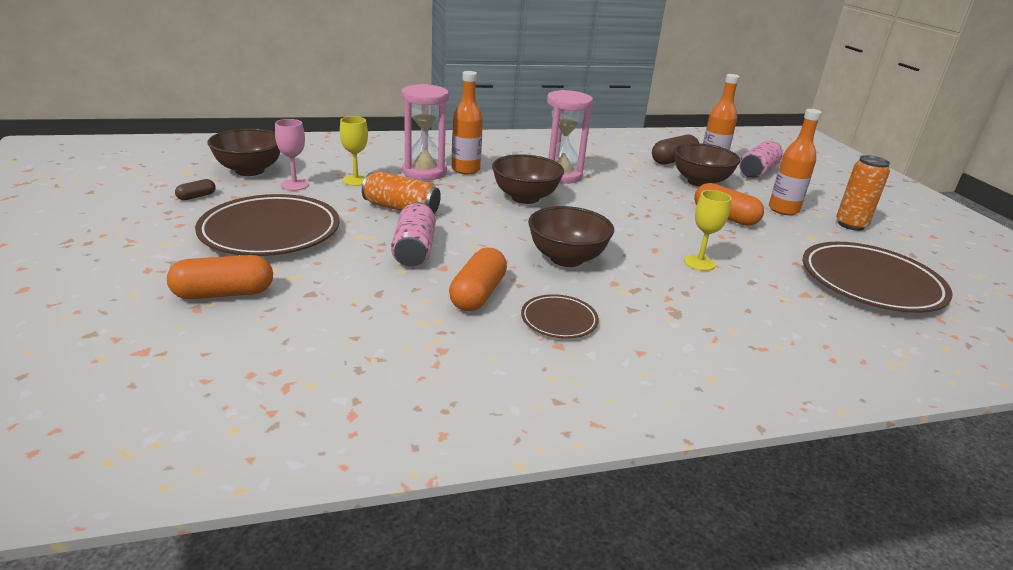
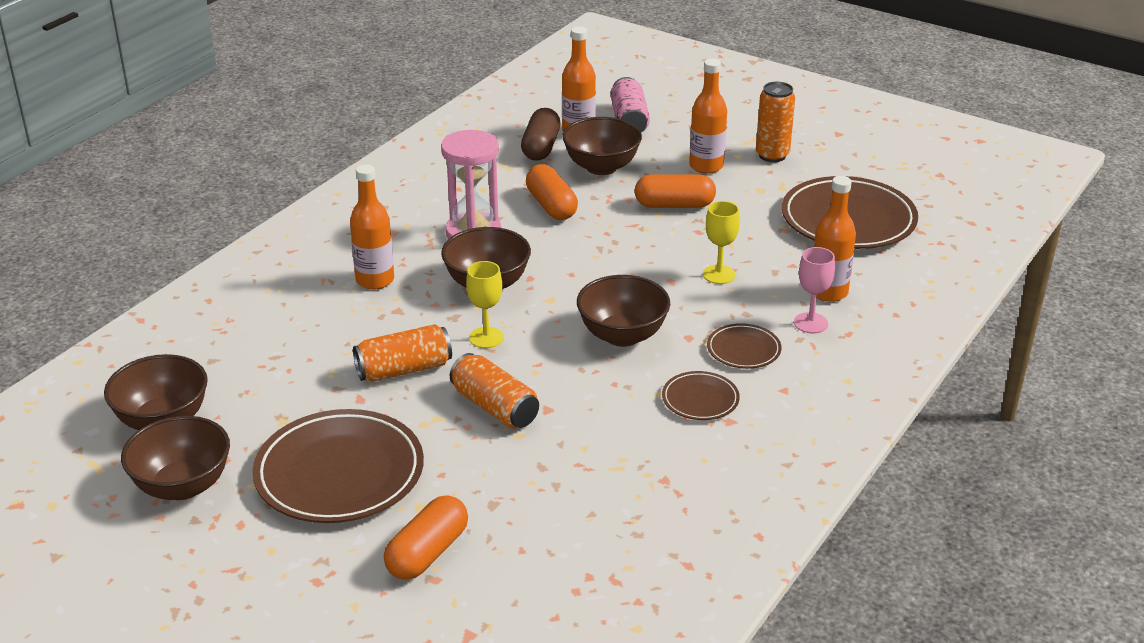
camera: 40 degrees left, 5 degrees up
(196, 196) = (182, 486): brown capsule -> brown bowl
(294, 185) = (249, 408): pink goblet -> pink goblet (810, 323)
(356, 180) = (297, 363): yellow goblet -> yellow goblet (486, 338)
(414, 250) = (495, 407): pink can -> orange can
(424, 172) = (342, 309): pink hourglass -> none
(477, 294) = (613, 416): orange capsule -> orange capsule (551, 206)
(646, 311) = (743, 350): none -> brown plate
(783, 315) = (828, 292): none -> orange bottle

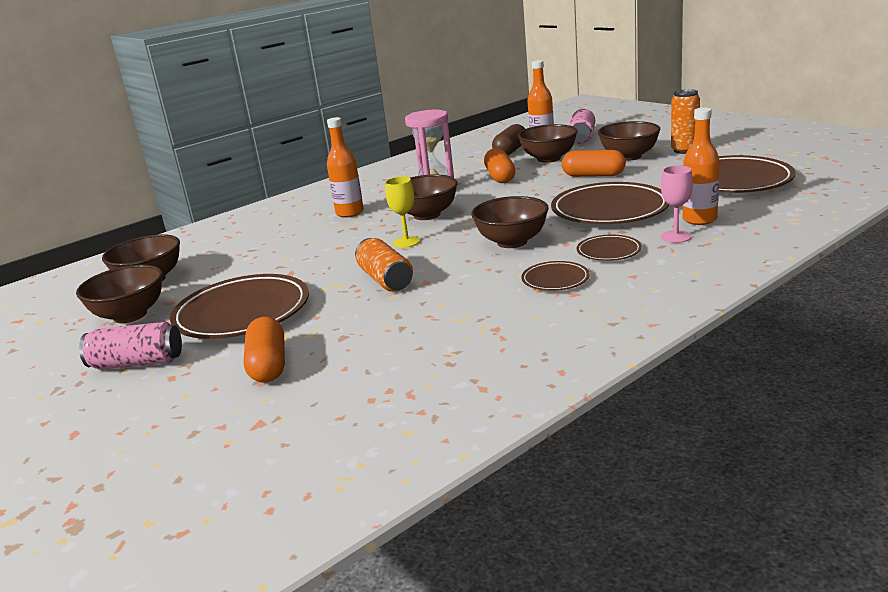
camera: 20 degrees right, 10 degrees down
(254, 563) = (137, 363): none -> pink can
(404, 369) = (334, 258): orange can -> none
(427, 553) = (268, 365): orange capsule -> orange capsule turned 60 degrees counterclockwise
(706, 166) = (629, 156): orange bottle -> brown bowl
(719, 274) = (610, 210): yellow goblet -> brown plate

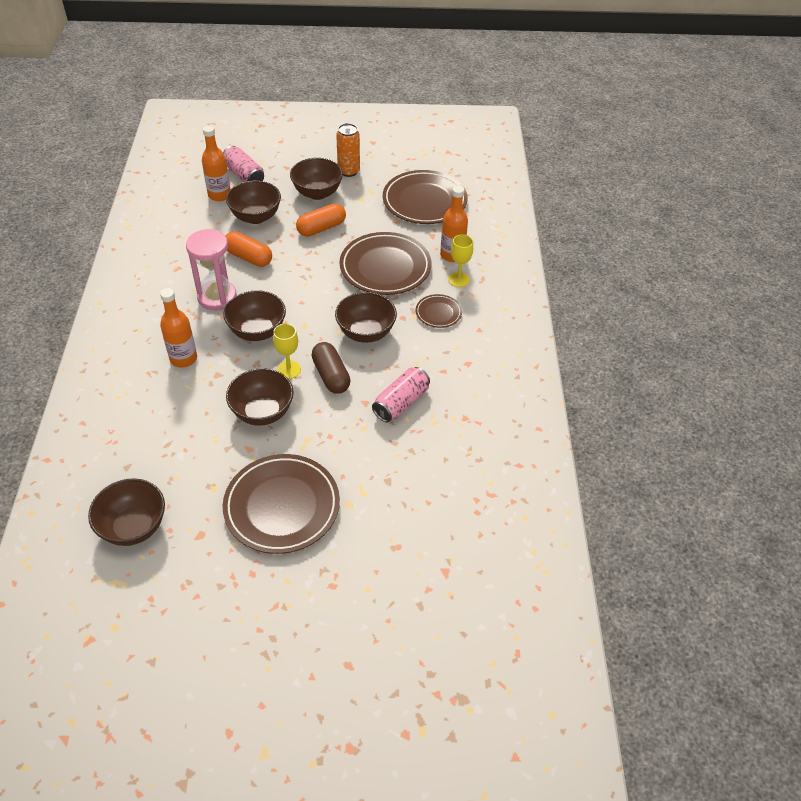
camera: 55 degrees left, 25 degrees up
(130, 315) = (191, 566): brown bowl -> brown bowl (262, 412)
(137, 363) = (285, 594): pink can -> pink can (401, 402)
(268, 365) = (379, 532): orange capsule -> none
(385, 279) = (334, 415): orange can -> none
(510, 151) = (205, 216): brown capsule -> brown capsule (331, 375)
(555, 280) = (442, 356): brown plate -> none
(675, 237) = (458, 279): pink goblet -> yellow goblet

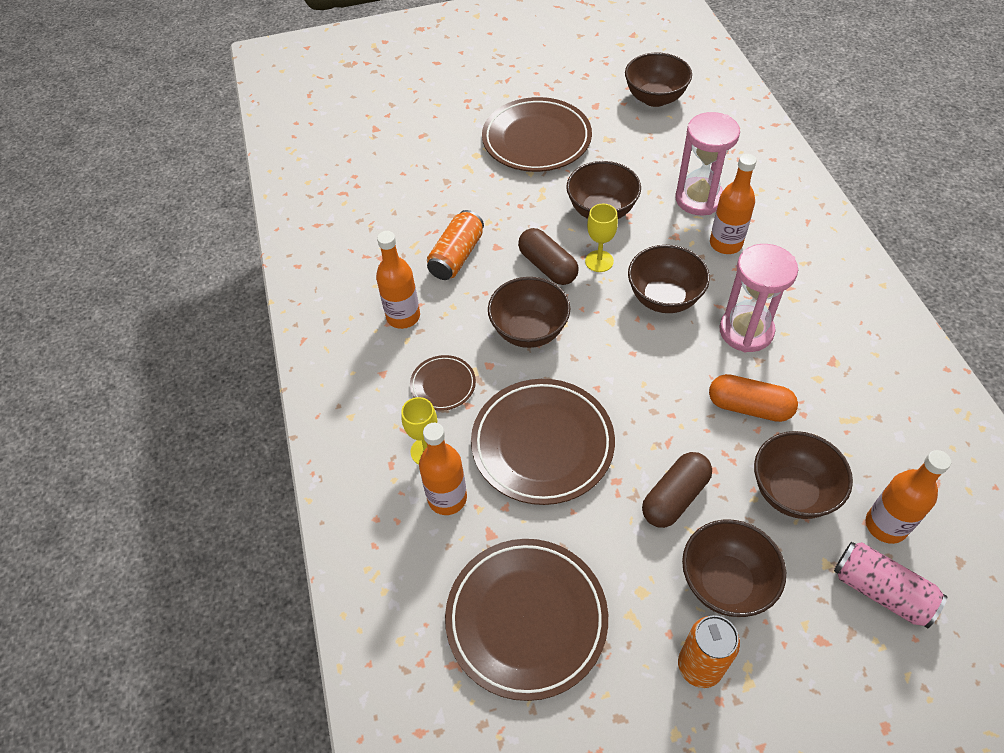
camera: 170 degrees right, 5 degrees up
(175, 401) = (699, 199): none -> pink hourglass
(321, 228) = (675, 497): orange capsule -> brown capsule
(401, 402) = (457, 256): pink can -> orange can
(456, 365) = (403, 316): none -> orange bottle

